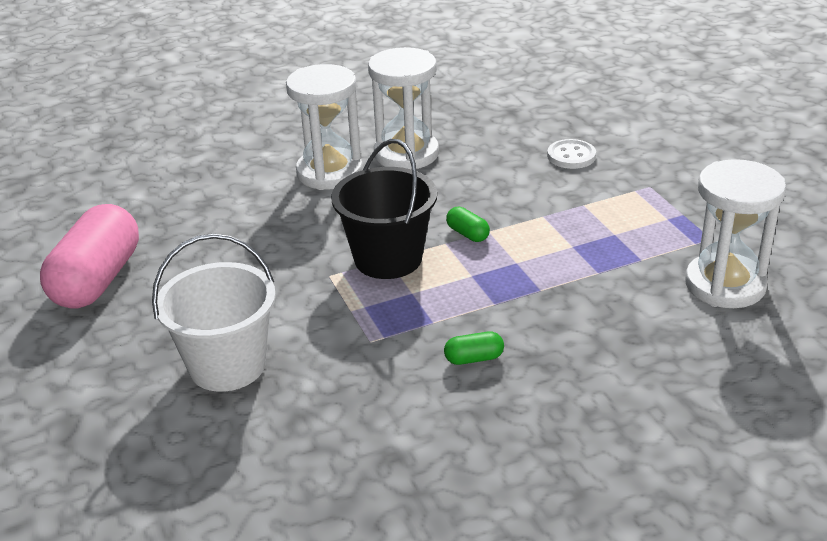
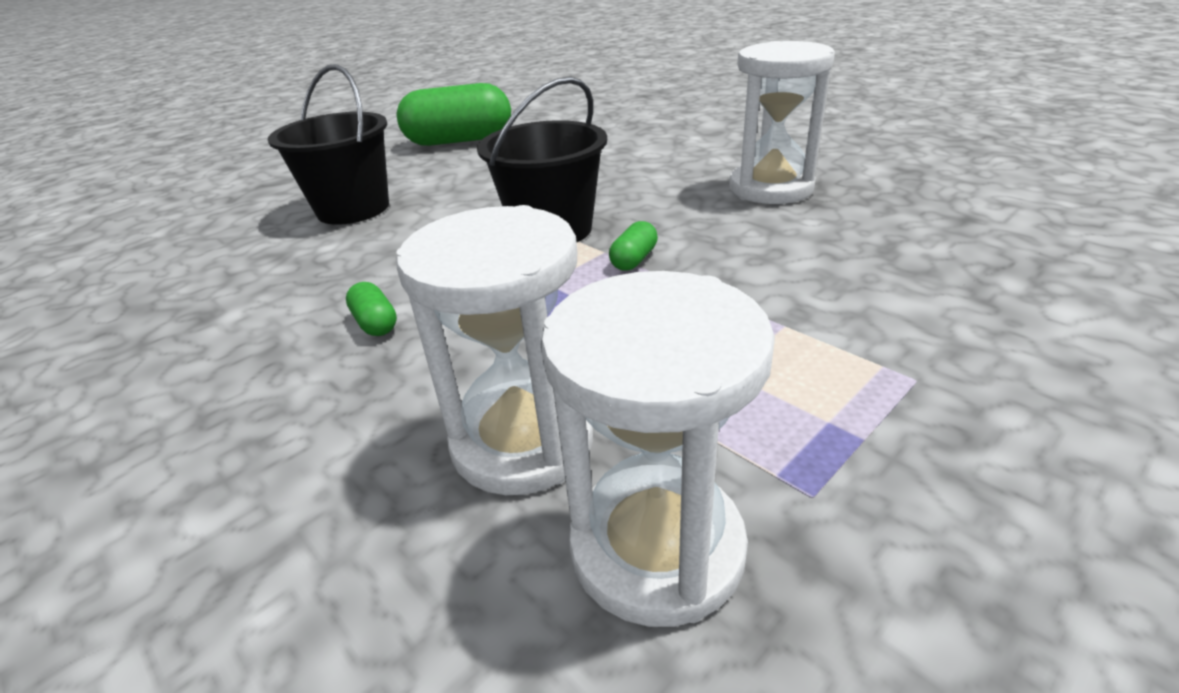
camera: 70 degrees right, 0 degrees up
(97, 280) = (459, 141): pink capsule -> green capsule
(227, 365) = (353, 209): white bucket -> black bucket
(329, 173) = (690, 166): white hourglass -> white hourglass (522, 441)
(571, 156) = (911, 286): white button -> none

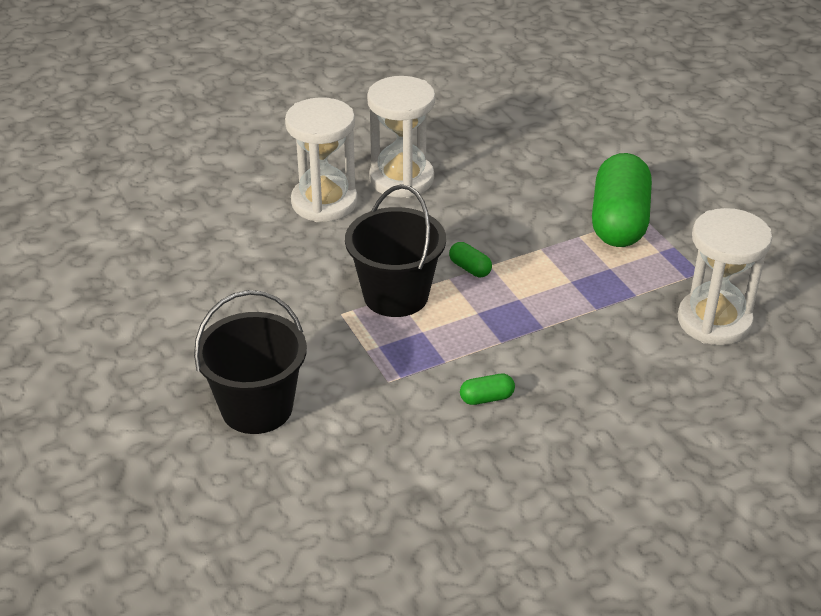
camera: 75 degrees left, 5 degrees up
(459, 141) = (114, 320): green capsule -> green capsule (619, 221)
(522, 441) = (635, 348): white hourglass -> white hourglass (324, 202)

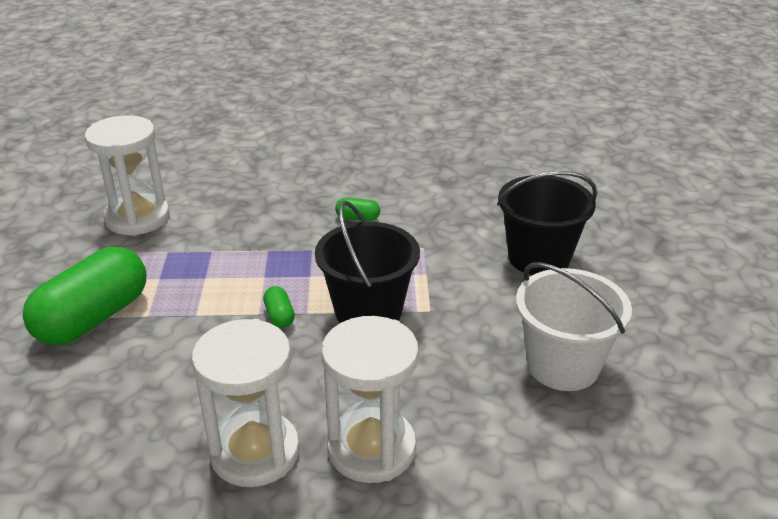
camera: 155 degrees left, 5 degrees down
(201, 299) = (563, 365): none -> white bucket

